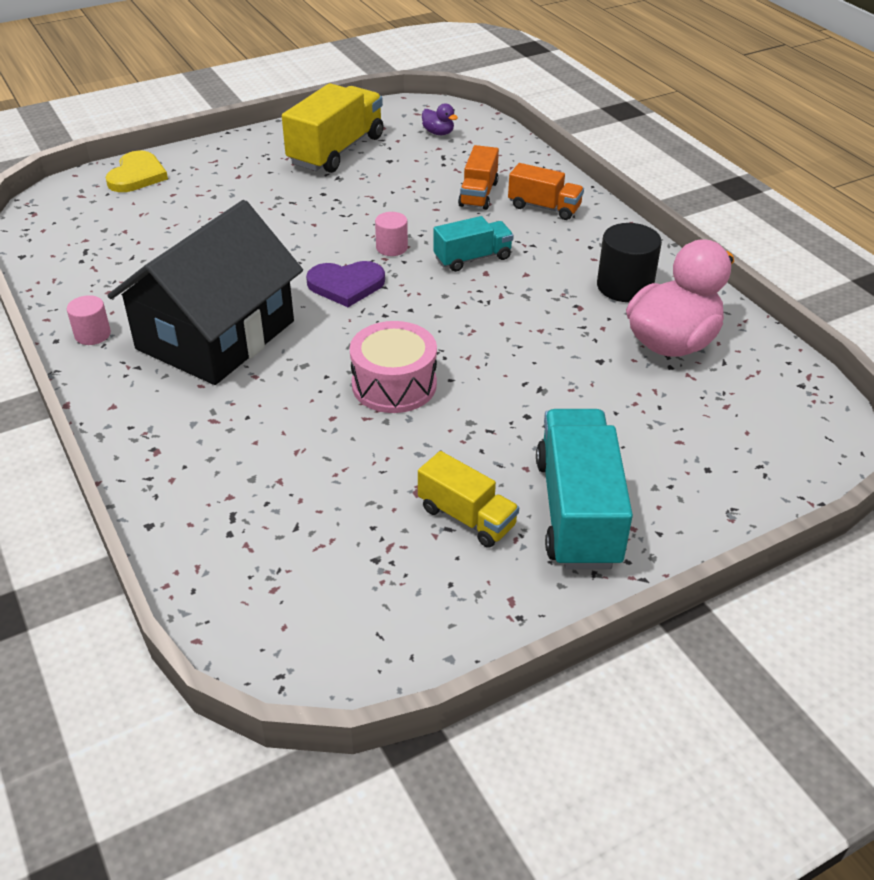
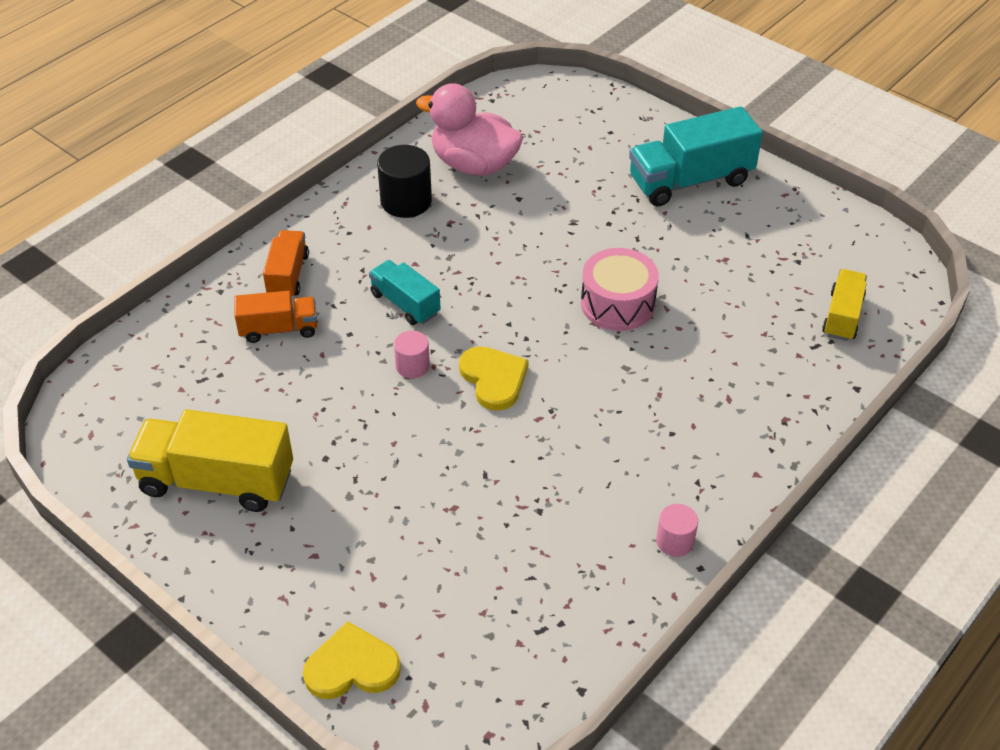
camera: 110 degrees left, 5 degrees up
(215, 335) = (621, 445): black house -> none
(346, 285) = (494, 379): purple heart -> yellow heart
(438, 133) = (141, 399): purple duck -> none
(467, 517) = (731, 229): yellow truck -> yellow truck (842, 316)

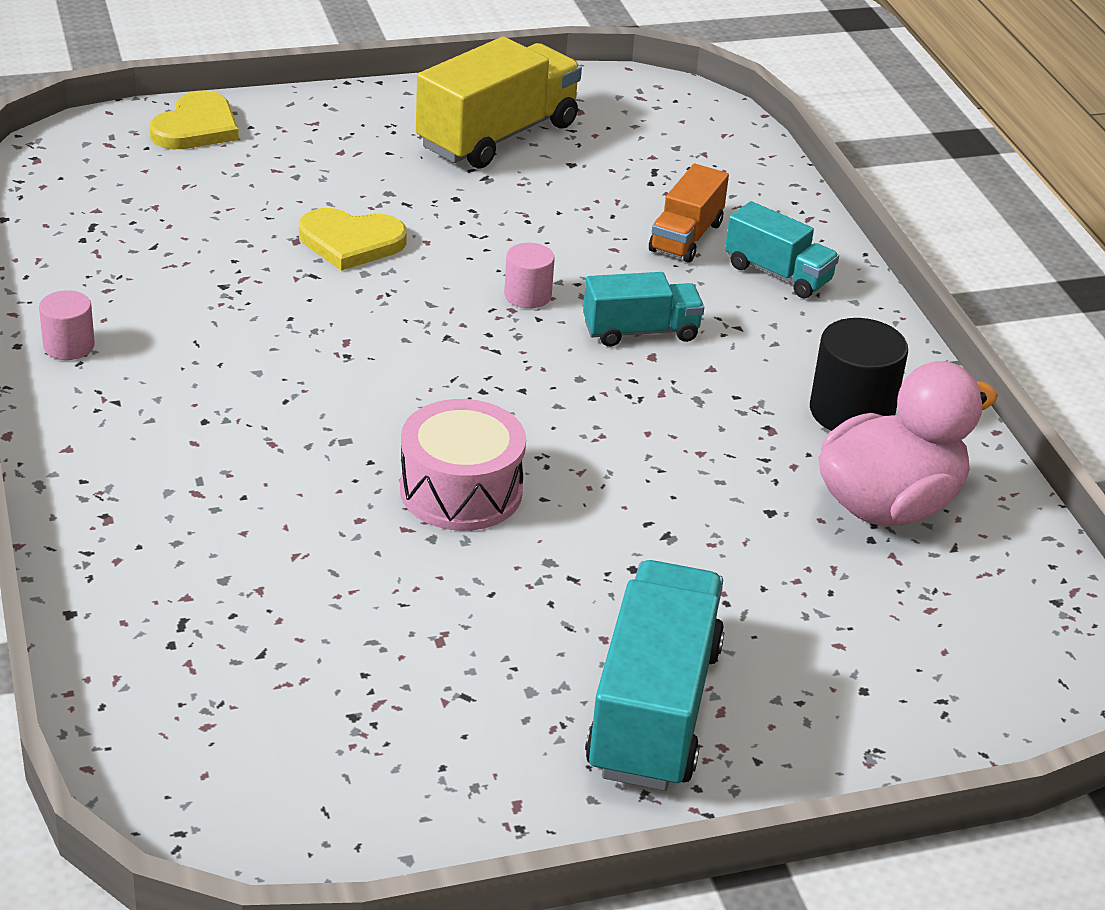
camera: 120 degrees right, 10 degrees down
(288, 275) = (778, 274): orange truck -> turquoise truck
(494, 379) = (442, 338): yellow heart -> yellow heart (351, 242)
(842, 316) = (198, 687): yellow truck -> none

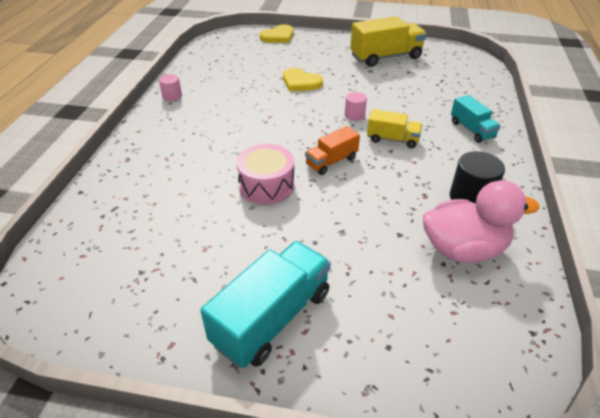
camera: 30 degrees right, 5 degrees up
(640, 331) = (392, 139): turquoise truck -> yellow truck
(686, 237) = (438, 107): orange truck -> orange truck (331, 161)

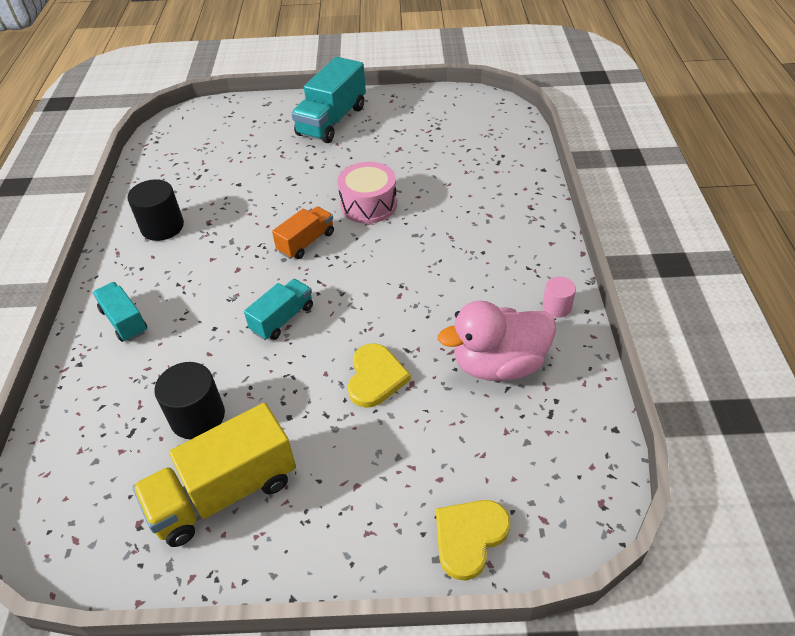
camera: 170 degrees right, 5 degrees up
(300, 82) = (375, 377): yellow heart -> yellow heart turned 75 degrees clockwise
(354, 115) = (282, 319): pink cylinder -> turquoise truck
(392, 139) = (233, 286): yellow truck -> none
(405, 81) = (197, 416): none -> black cylinder
(463, 249) = (186, 182): pink duck -> pink duck (498, 364)

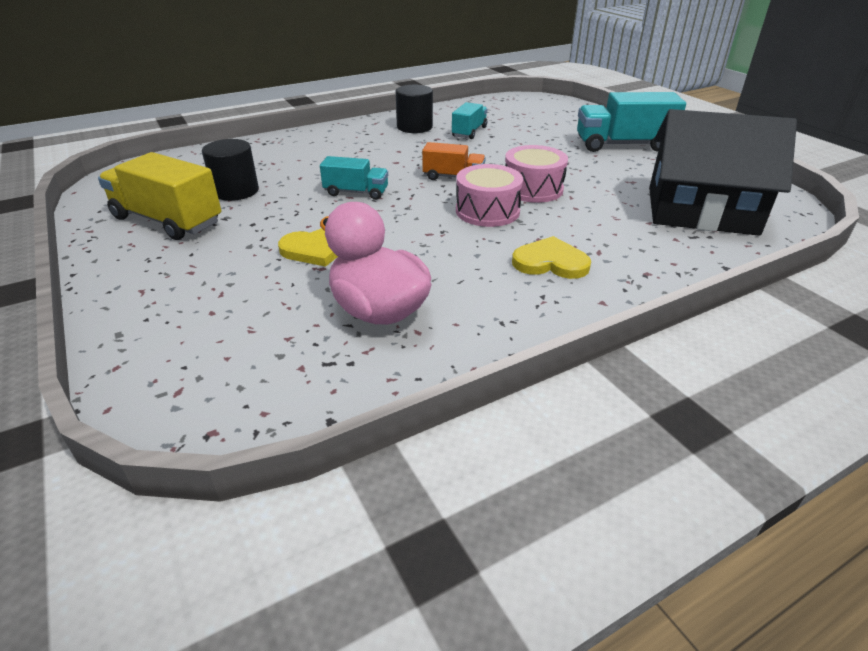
camera: 60 degrees right, 10 degrees down
(124, 321) = (311, 143): turquoise truck -> turquoise truck (469, 132)
(387, 246) = (487, 211): none -> pink drum
(467, 140) = (701, 210): none -> black house
(469, 537) = (146, 346): yellow heart -> yellow heart (550, 262)
(556, 307) = (498, 330): pink cylinder -> none

